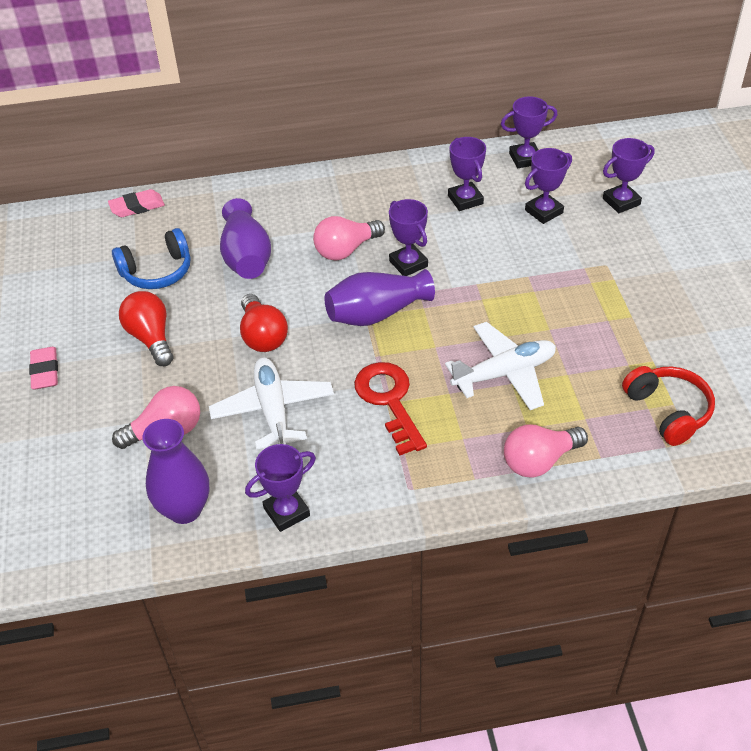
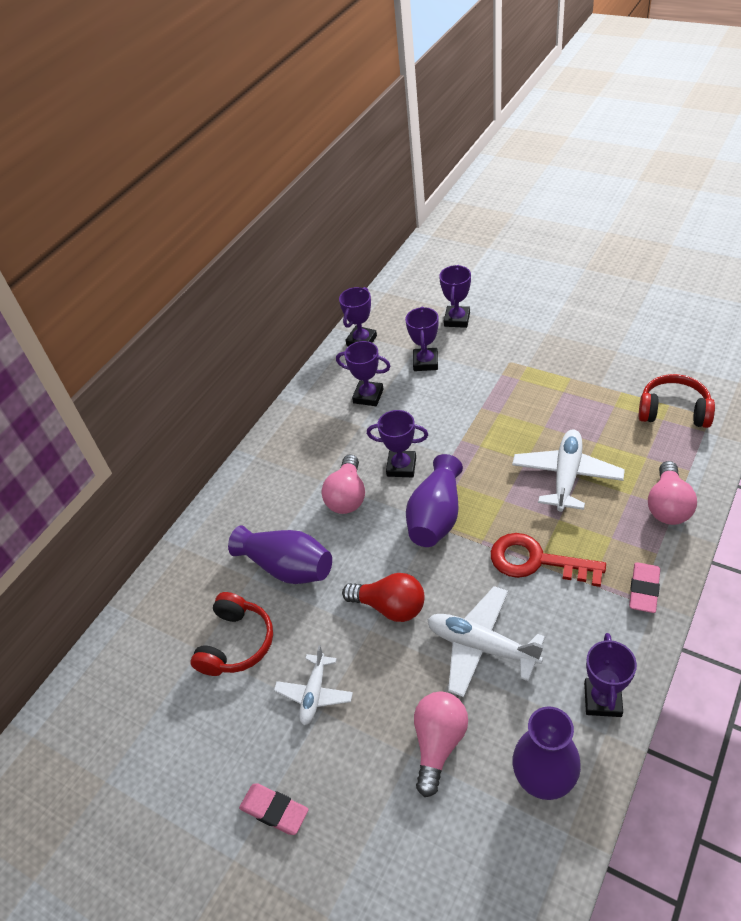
camera: 45 degrees left, 0 degrees up
(137, 207) = (138, 614): pink eraser -> pink eraser (644, 590)
(151, 338) = (314, 693): red light bulb -> white plane
(157, 271) = (236, 643): blue headphones -> red headphones

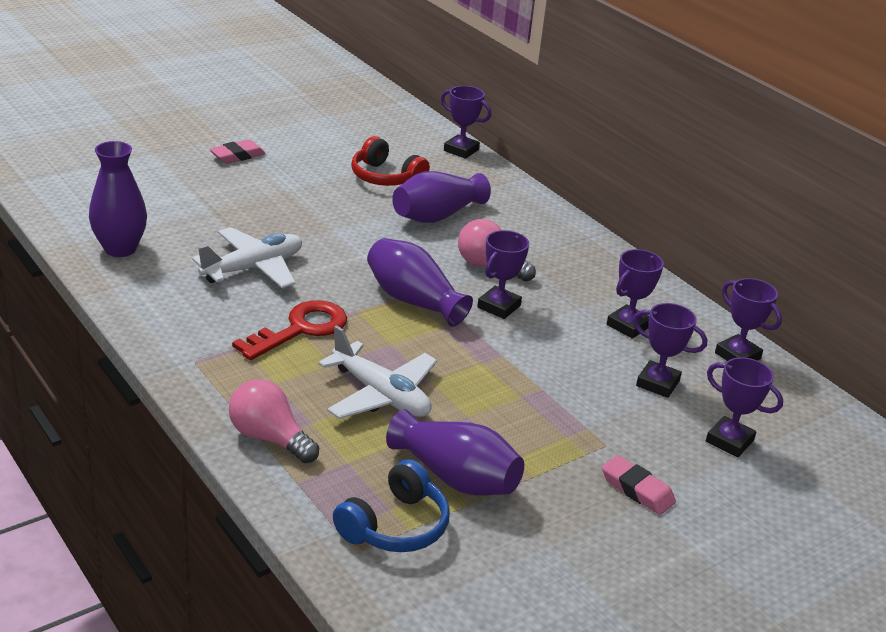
camera: 105 degrees right, 15 degrees down
(314, 693) = (304, 192): white plane -> none
(390, 606) = (341, 244): red light bulb -> none
(439, 743) = (202, 222): pink light bulb -> none
(602, 699) = (138, 299): purple trophy -> purple trophy (461, 150)
(606, 406) = (455, 477): none -> purple vase
(644, 590) = (199, 369): pink eraser -> pink eraser (637, 490)
(673, 411) = (395, 526): red headphones -> blue headphones

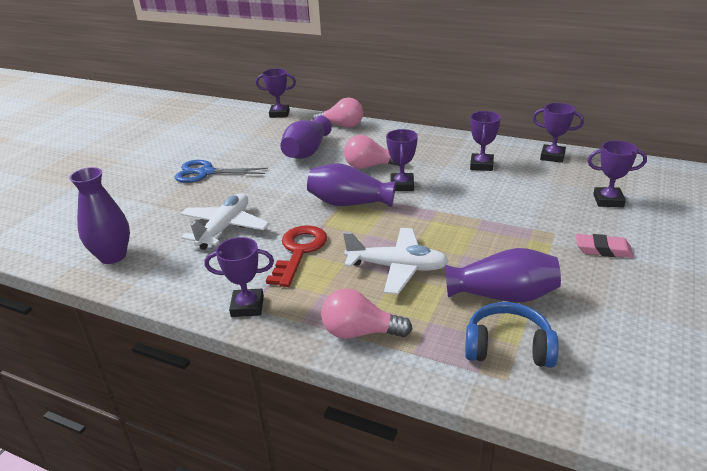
camera: 25 degrees left, 0 degrees up
(237, 156) = (140, 167): pink eraser -> none
(298, 194) = (206, 173): none -> blue scissors
(385, 177) = (251, 143): red headphones -> none
(395, 526) = (508, 347): blue headphones -> blue headphones turned 90 degrees counterclockwise
(519, 198) = (342, 125): none -> pink light bulb
(657, 383) = (535, 188): purple trophy -> purple trophy (247, 306)

